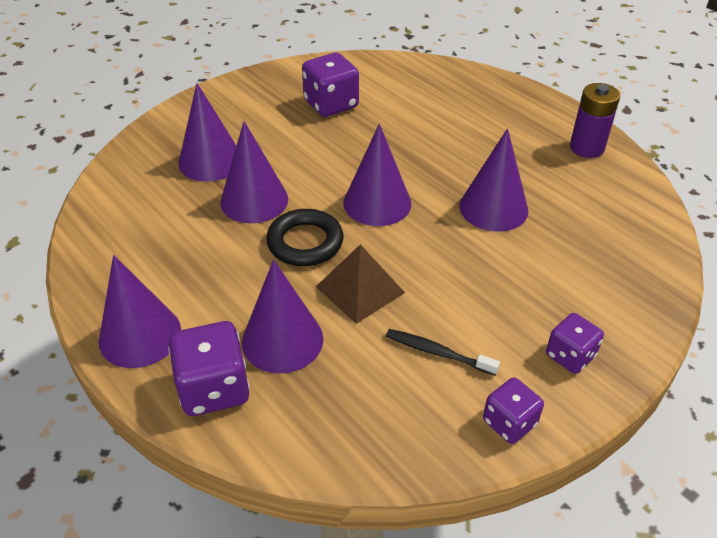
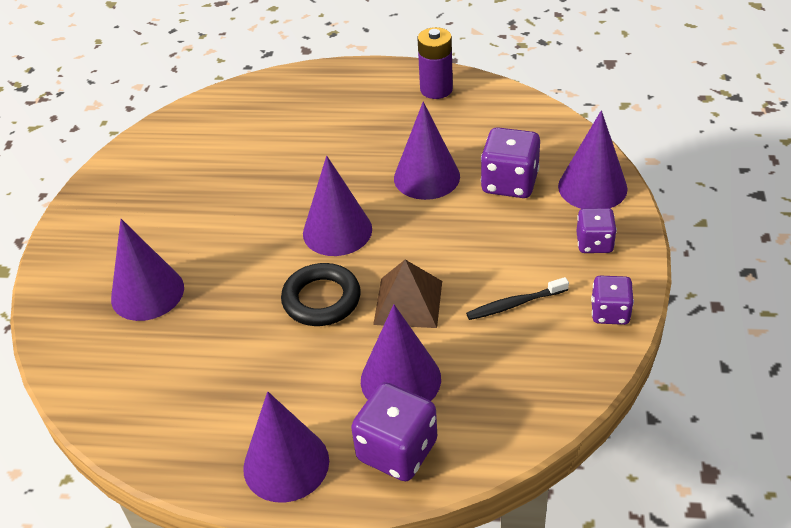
camera: 40 degrees left, 0 degrees up
(254, 200) = (234, 297): purple cone -> purple cone (592, 187)
(331, 104) = (191, 176): purple dice -> purple dice (509, 183)

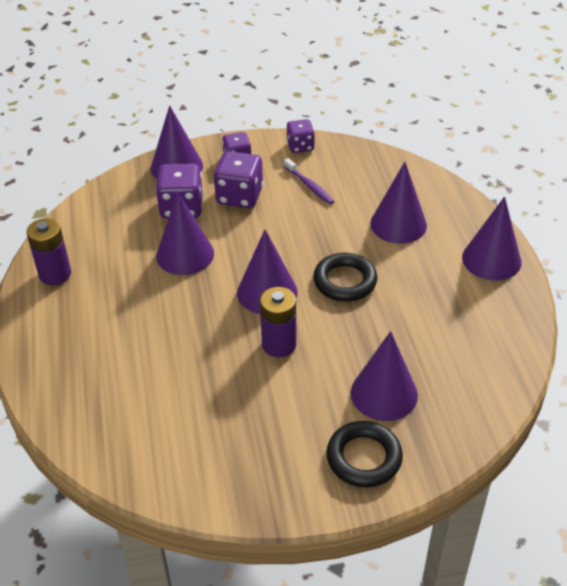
camera: 110 degrees left, 0 degrees up
(88, 260) = (364, 458): none -> black ring
(258, 227) = (279, 344): none -> purple battery
(397, 450) = (453, 214): purple dice -> purple dice (239, 196)
(408, 302) = (328, 235): brown pyramid -> none
(515, 304) = (309, 186): black toothbrush -> purple toothbrush

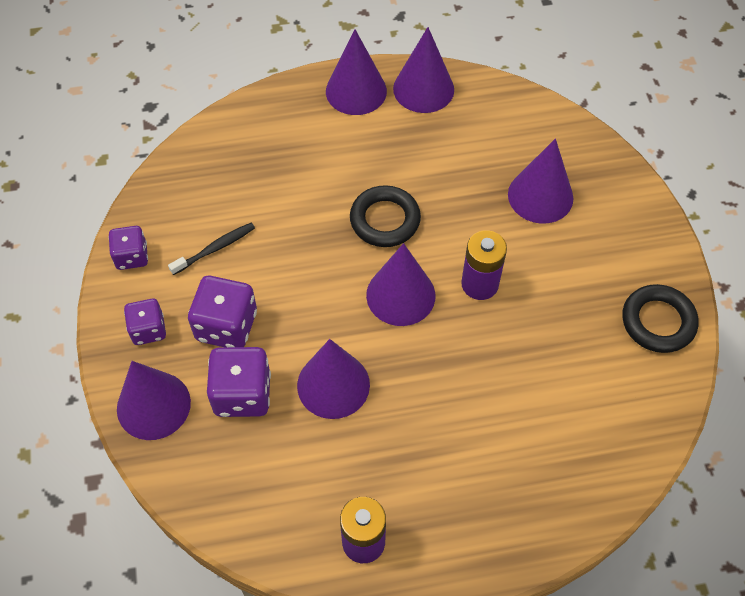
camera: 90 degrees left, 15 degrees up
(309, 186) = (215, 248): purple toothbrush -> black toothbrush
(364, 458) = (617, 217): black ring -> black ring (658, 322)
(398, 224) = (294, 165): purple cone -> purple cone (423, 89)

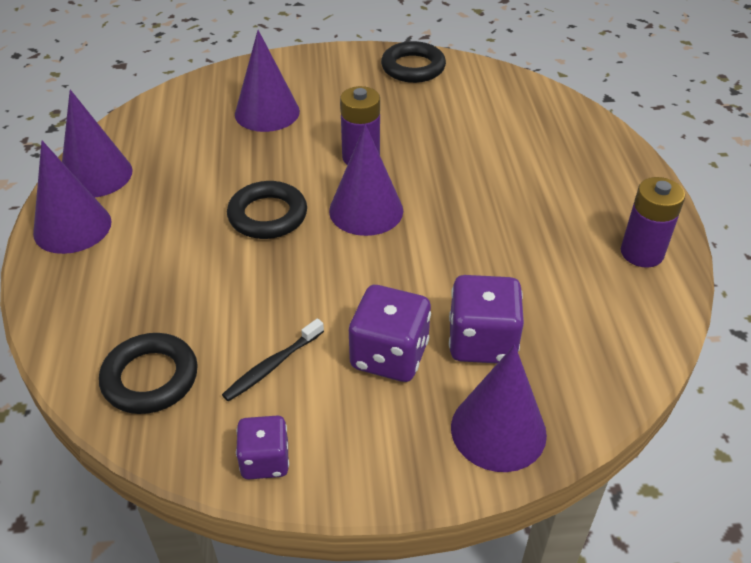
camera: 85 degrees left, 15 degrees down
(148, 330) = (387, 438): purple dice -> none
(203, 176) = (150, 378): none -> black ring
(215, 248) = (272, 366): black toothbrush -> black toothbrush turned 105 degrees counterclockwise
(333, 385) = (471, 266): purple cone -> none

